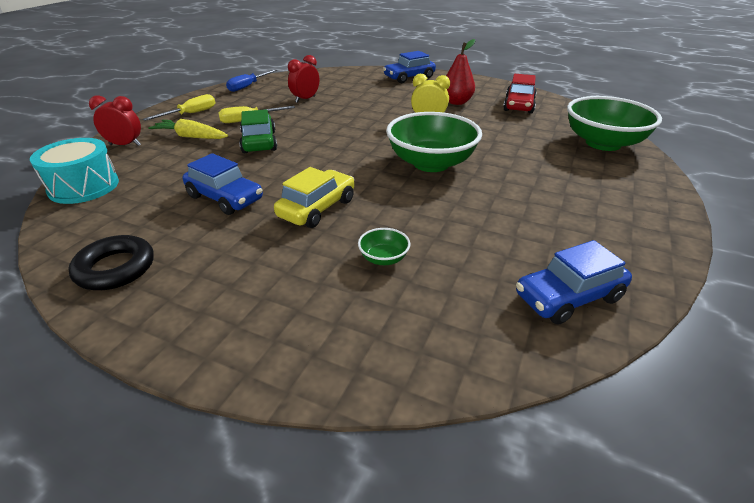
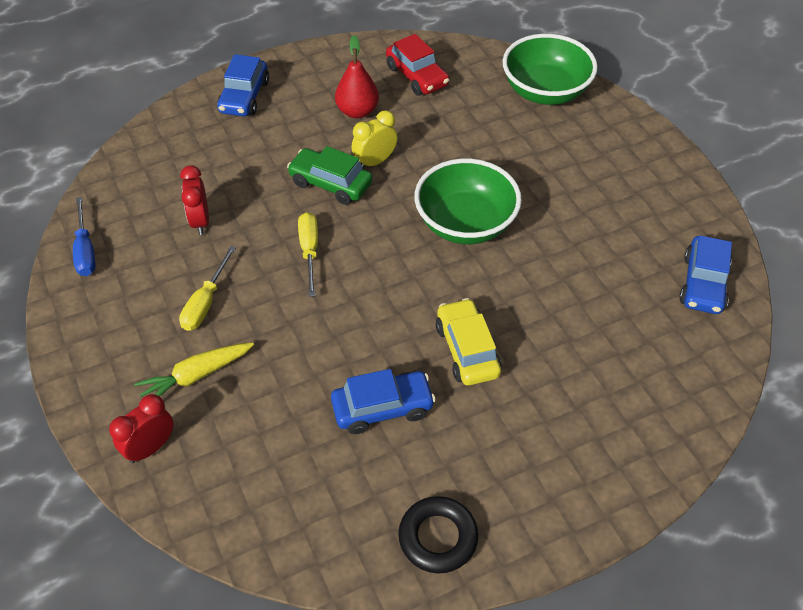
camera: 50 degrees left, 15 degrees up
(84, 186) = (234, 520): turquoise drum -> none
(191, 114) = (118, 348): yellow screwdriver -> yellow screwdriver (309, 251)
(259, 142) = (279, 322): green car -> green car (330, 184)
(383, 258) = (579, 351): green bowl -> none

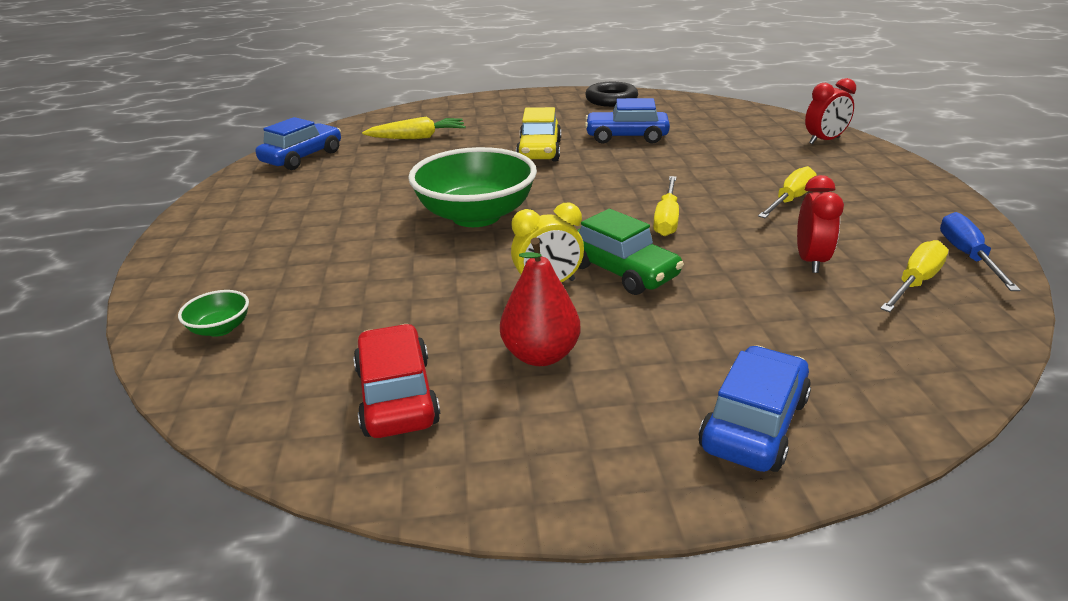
camera: 160 degrees left, 20 degrees down
(134, 212) = (915, 282): none -> yellow screwdriver
(196, 376) = (791, 164): yellow carrot -> yellow carrot (417, 137)
(545, 91) = (220, 328): green bowl -> green bowl, size x0.42

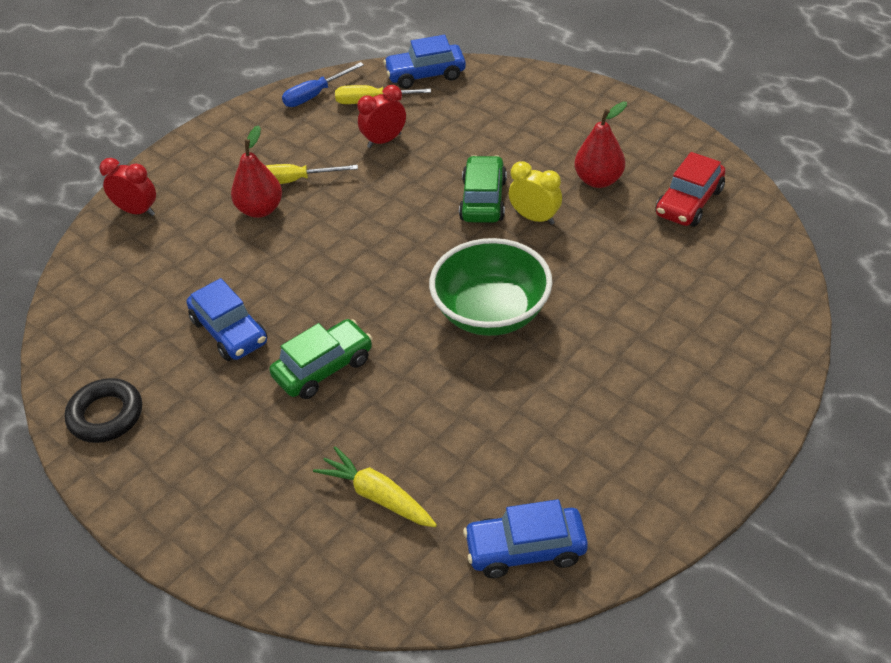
camera: 130 degrees left, 15 degrees up
(220, 328) = (753, 312): green bowl -> none
(539, 151) = (323, 368): yellow car -> green car
(666, 219) = (388, 218): yellow screwdriver -> none
(754, 424) = (560, 102): blue car -> blue car (425, 74)
(762, 177) = (260, 209): none -> red pear

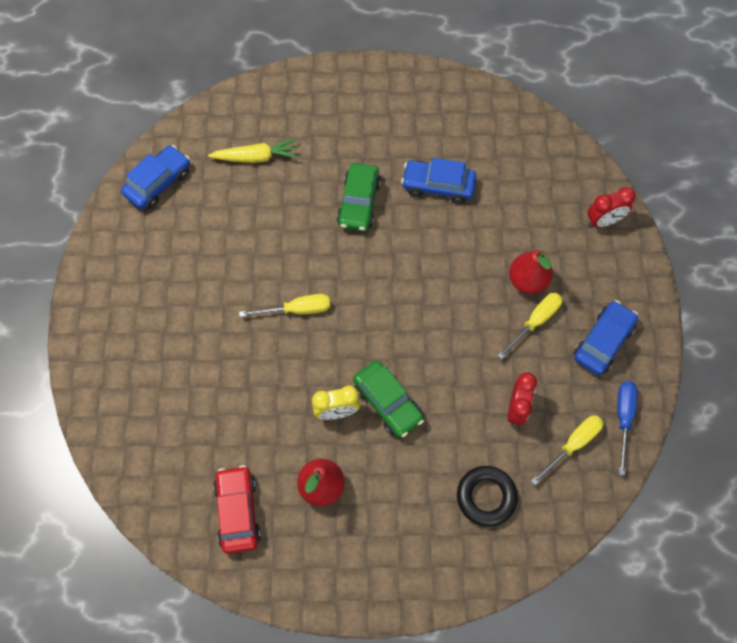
camera: 135 degrees right, 20 degrees up
(106, 415) = (442, 98): black ring -> black ring (486, 497)
(425, 74) = (566, 512): blue car -> blue car (603, 342)
(491, 312) = (297, 310): green bowl -> yellow screwdriver

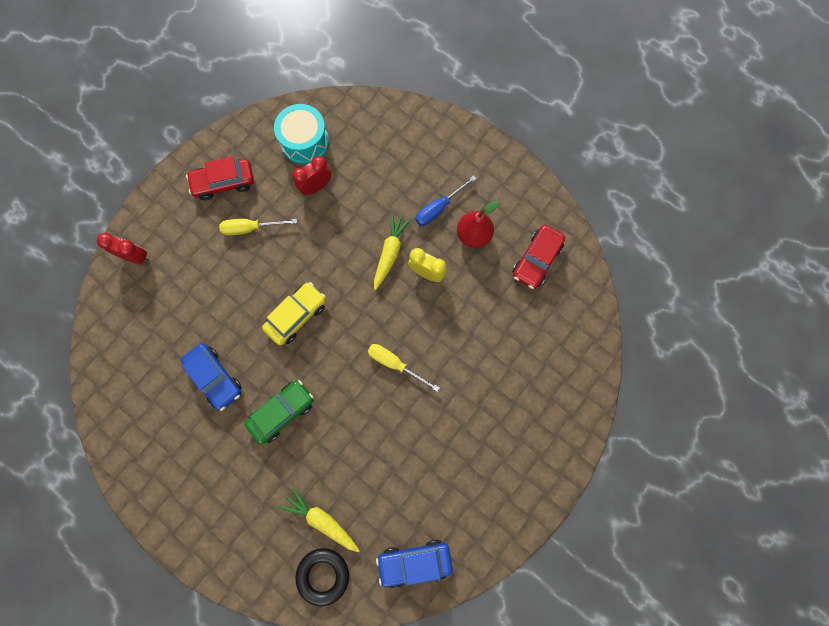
camera: 140 degrees left, 10 degrees up
(388, 402) = (390, 253): green car -> yellow carrot
(419, 282) = (296, 316): none -> yellow car
(486, 497) = (382, 154): black ring -> black ring (323, 575)
(527, 281) = (227, 258): red pear -> none
(573, 445) = (305, 142): yellow screwdriver -> turquoise drum
(603, 342) = (224, 183): blue car -> red car
(623, 418) = (261, 132): blue screwdriver -> blue screwdriver (438, 208)

